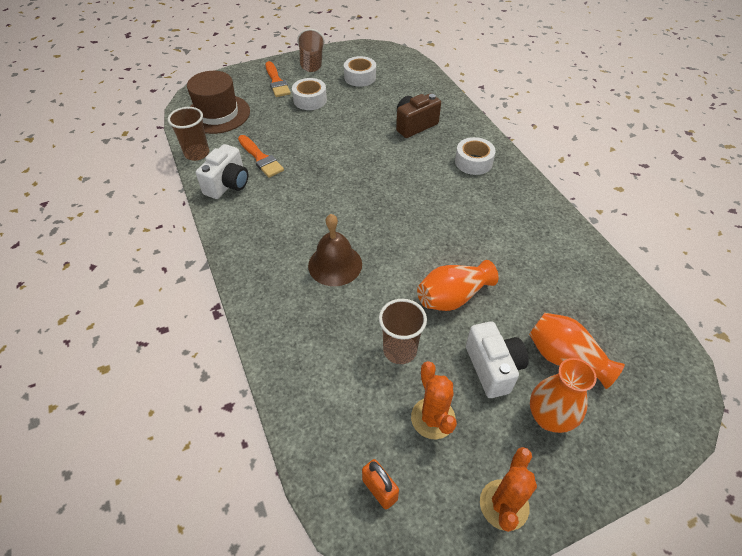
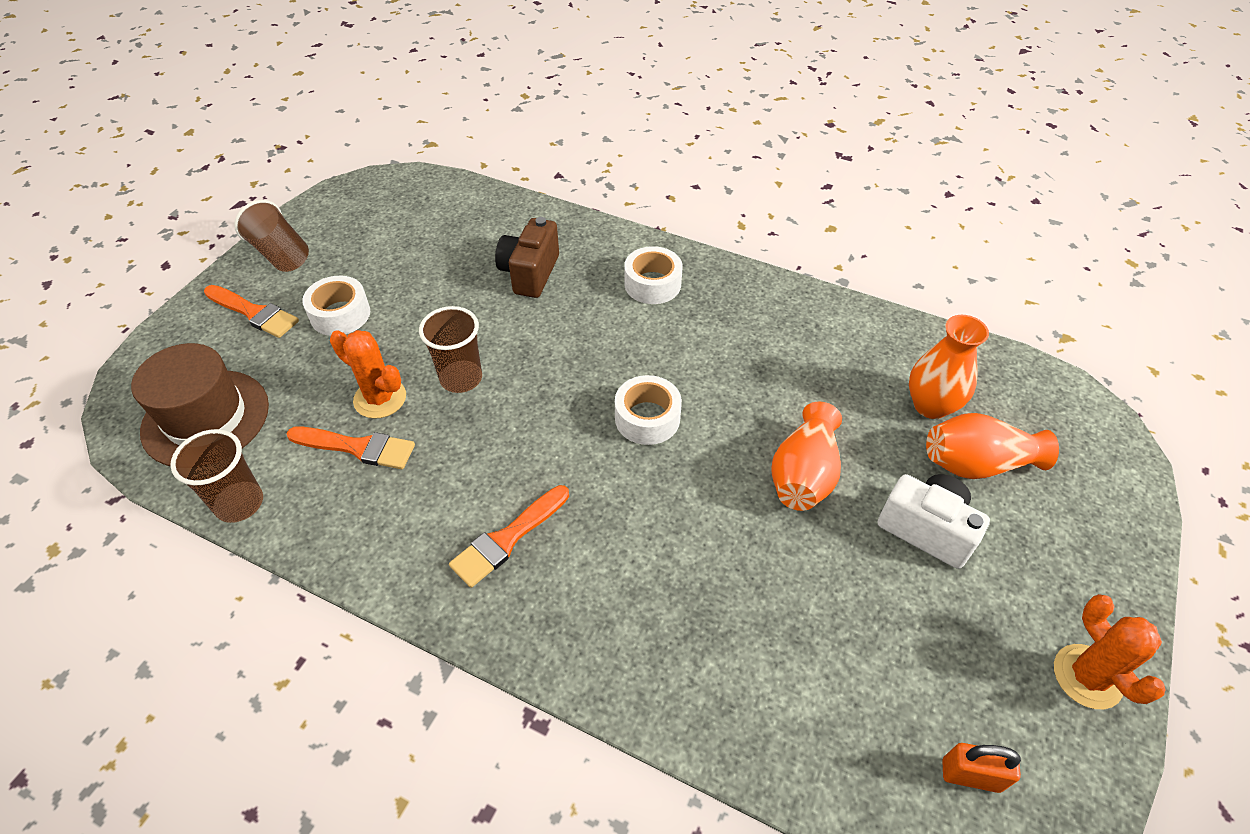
camera: 40 degrees left, 0 degrees up
(228, 184) = (348, 520): white camera -> none
(281, 232) = (507, 539): none -> orange brush
(335, 264) = (628, 533): brown bell -> none
(360, 77) = (381, 241): white tape -> white tape (647, 418)
(400, 350) = (817, 586): brown cup -> brown cup (461, 378)
(433, 418) = (932, 640): orange cactus -> orange cactus (380, 398)
(549, 417) = (1027, 543): orange vase -> orange vase (930, 405)

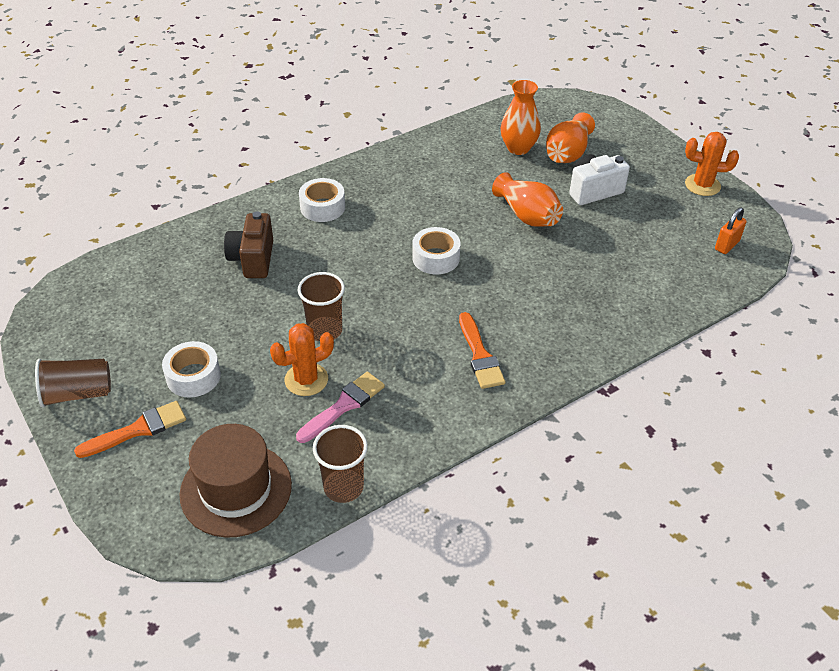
camera: 60 degrees left, 5 degrees down
(358, 447) = (344, 405): orange brush -> pink brush
(530, 273) = (253, 259): brown camera -> brown camera turned 45 degrees clockwise

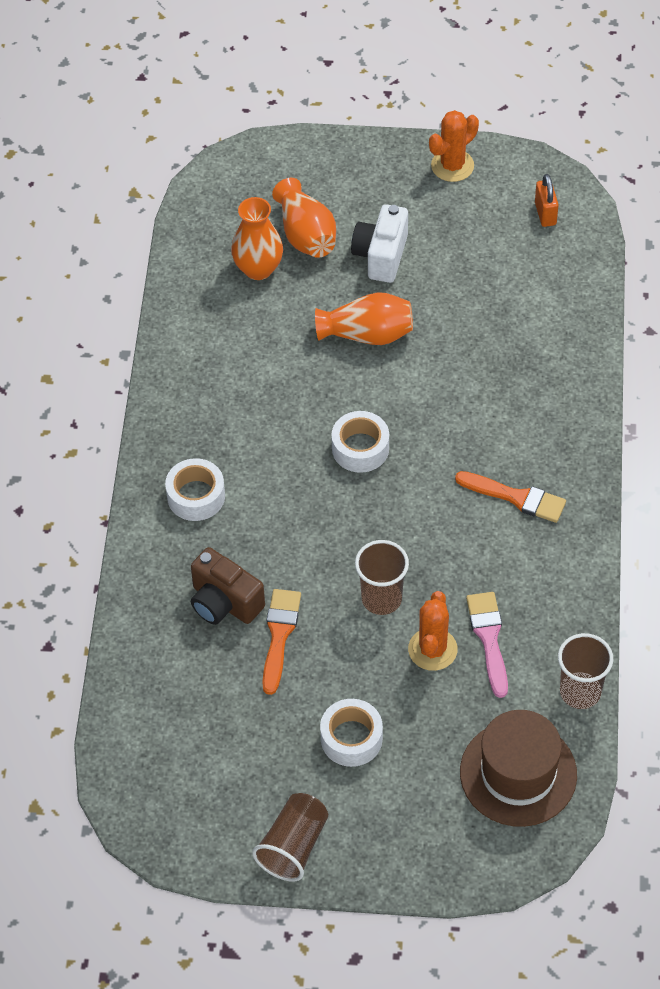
camera: 50 degrees left, 10 degrees up
(138, 430) = (384, 816): orange brush -> orange brush (279, 635)

